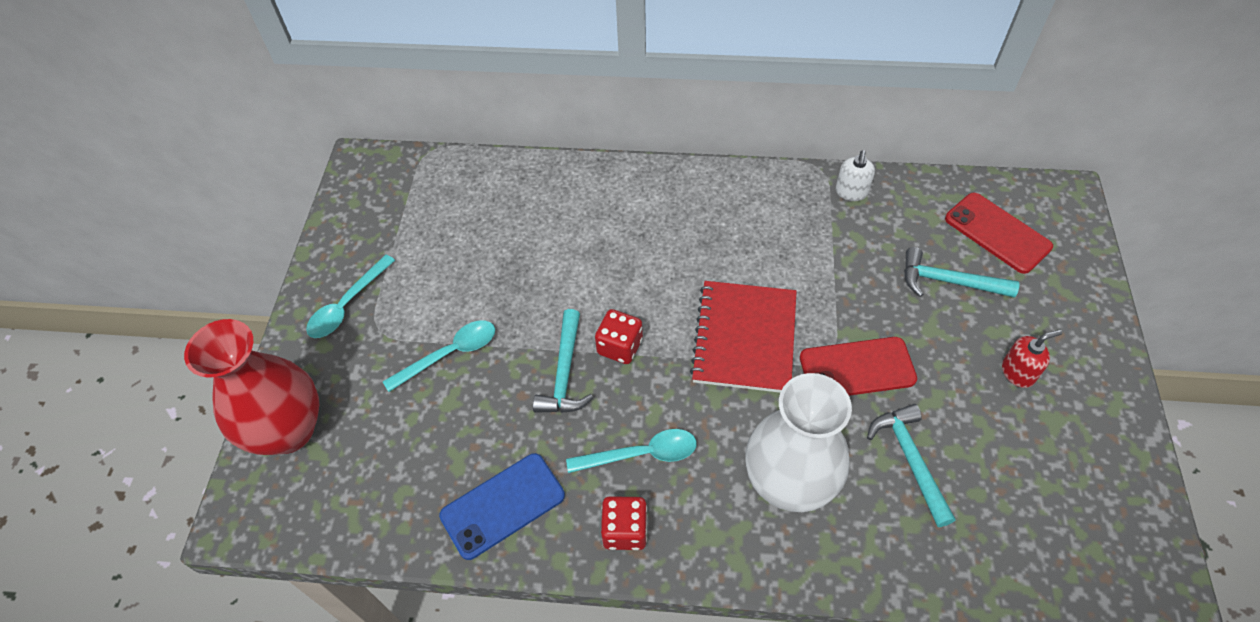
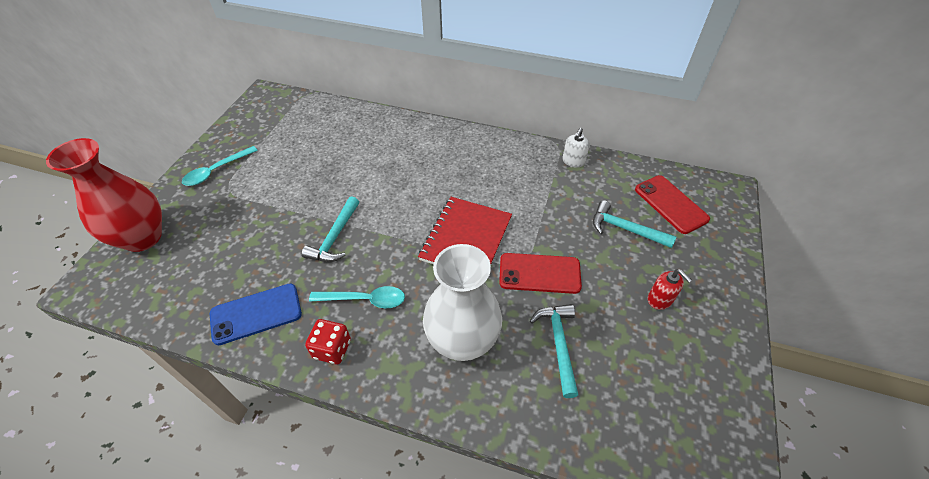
camera: 10 degrees right, 5 degrees down
(449, 354) = (266, 211): turquoise spoon -> none
(619, 346) = (378, 228): red dice -> none
(1018, 372) = (660, 299): red soap dispenser -> red soap dispenser turned 60 degrees clockwise

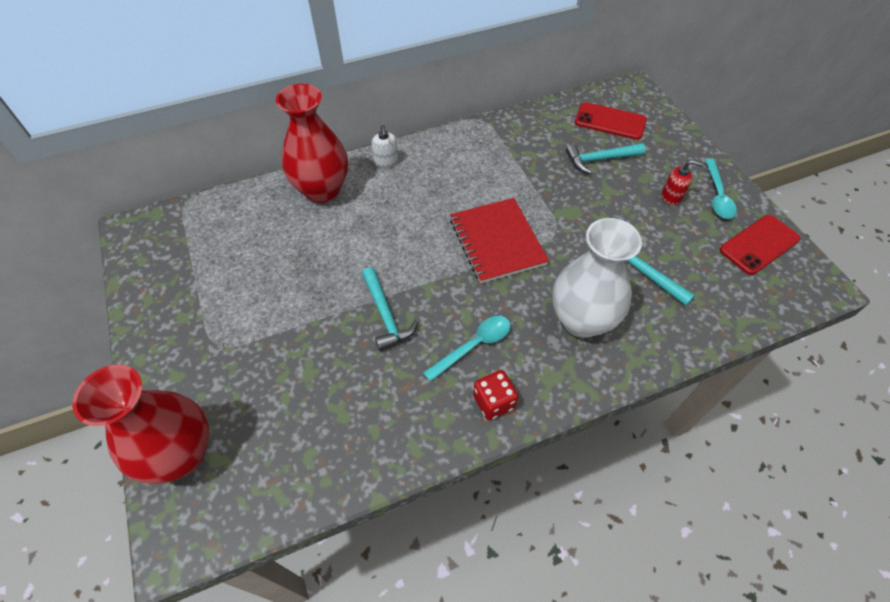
camera: 40 degrees left, 5 degrees up
(216, 171) = (180, 337): turquoise spoon -> turquoise spoon (717, 195)
(256, 314) = (395, 427): blue phone -> none
(390, 131) = (322, 190): none -> red vase
(539, 273) = (579, 232): red phone -> red phone (759, 245)
(573, 161) = (509, 127): white soap dispenser -> white soap dispenser (386, 161)

